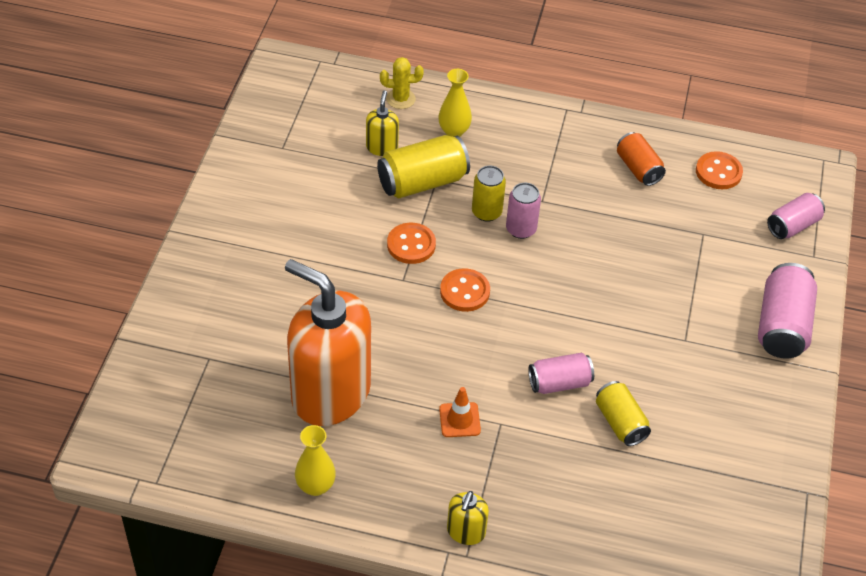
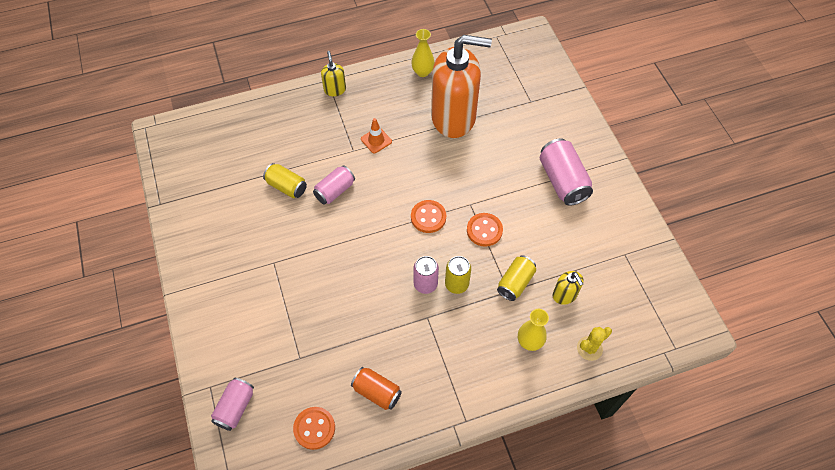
camera: 150 degrees right, 10 degrees up
(422, 182) = (515, 283): yellow can -> yellow can, size x0.64
(782, 326) = (213, 310): pink can -> pink can (562, 181)

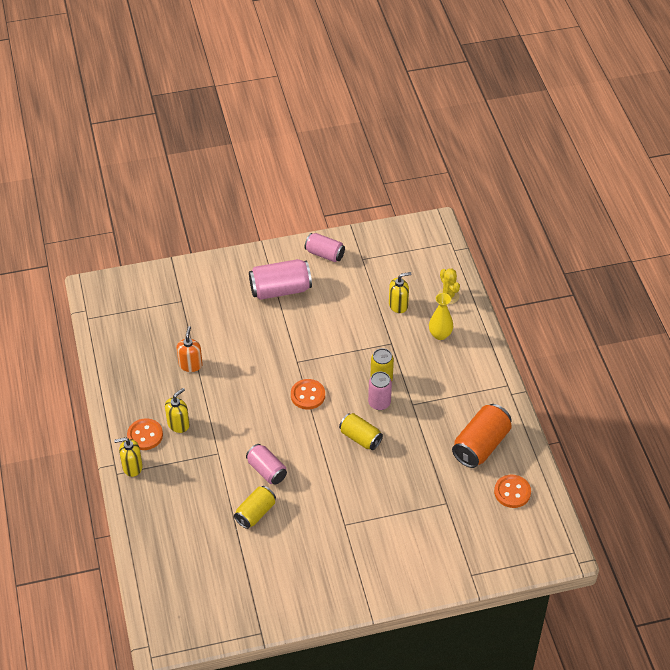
camera: 85 degrees left, 10 degrees down
(235, 407) = (492, 553): pink can -> pink can (324, 254)
(376, 140) = (208, 432): orange traffic cone -> none
(377, 392) = (481, 445): orange can -> orange can, size x1.56
(383, 117) = (178, 424): none -> yellow soap dispenser
(422, 72) = (124, 386): yellow vase -> none
(454, 117) = (190, 364): orange soap dispenser -> orange soap dispenser, size x0.41
(484, 230) = (327, 354): orange button -> orange button (145, 435)
(515, 283) = (383, 337): yellow can -> yellow can (360, 438)

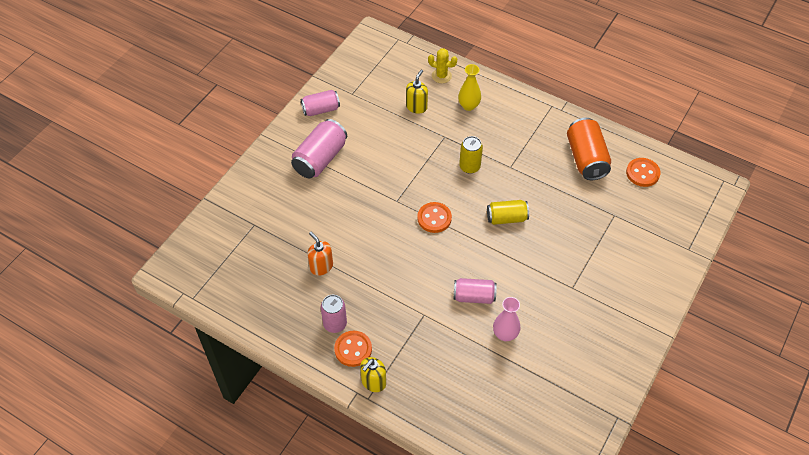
camera: 45 degrees left, 5 degrees up
(178, 424) = (368, 319): yellow soap dispenser -> none
(255, 513) = (505, 334): yellow can -> pink vase
(379, 403) = (488, 183): pink can -> pink can (335, 324)

